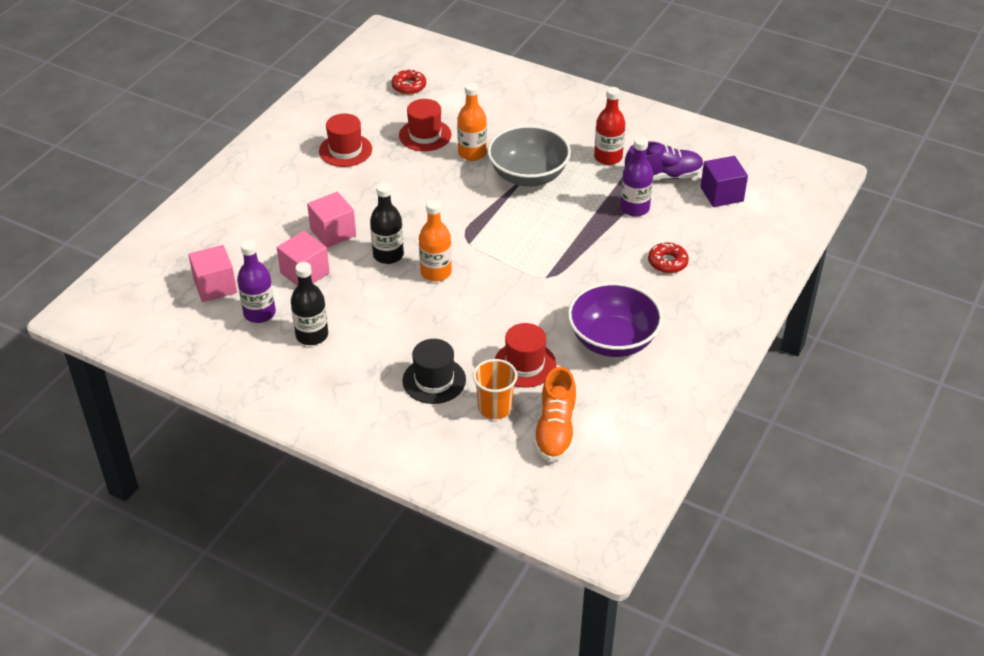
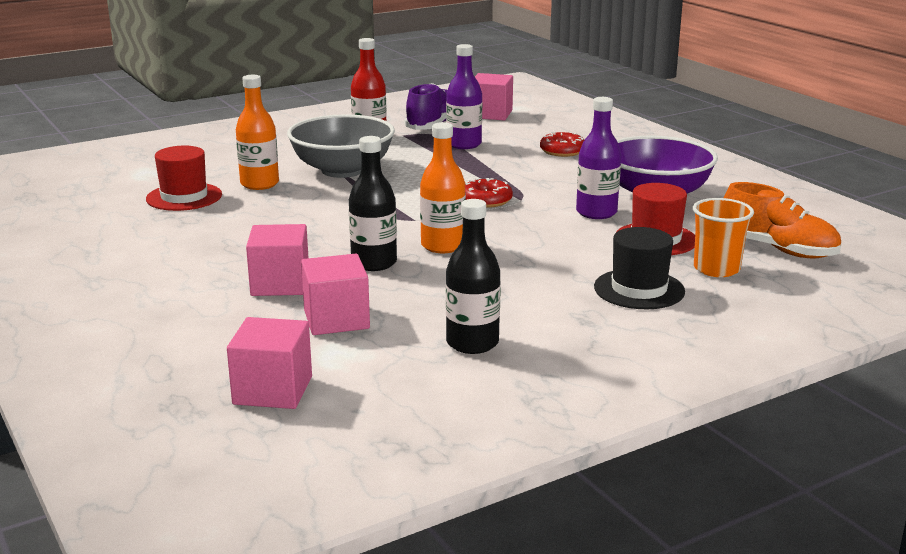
camera: 60 degrees left, 20 degrees down
(259, 313) = (380, 369): purple bottle -> purple bottle (596, 212)
(345, 150) = (129, 241): red hat -> none
(409, 86) = (78, 185): red donut -> red donut (486, 200)
(721, 194) = (491, 114): purple cube -> pink cube

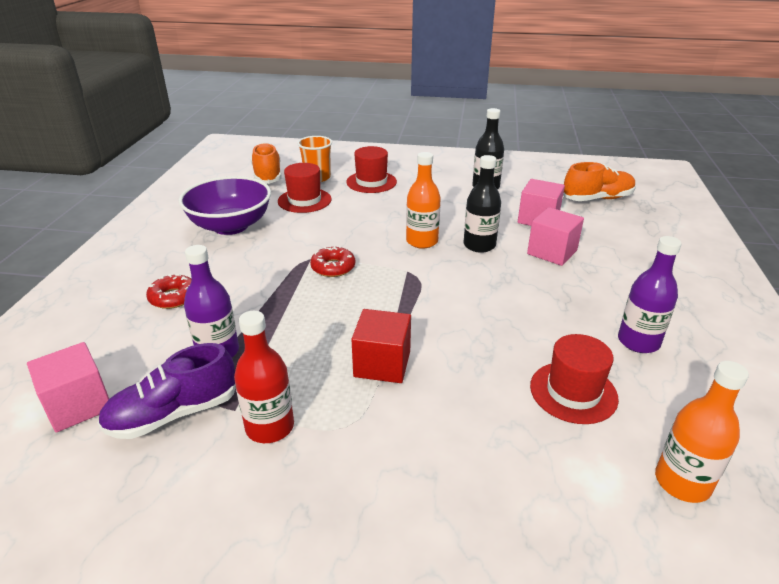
camera: 140 degrees left, 10 degrees up
(259, 184) = (482, 379): orange bottle -> orange bottle (682, 482)
(273, 390) = (597, 199): pink cube -> orange shoe
(342, 170) = (382, 364): grey bowl -> red cube
(596, 212) = (292, 228): purple bottle -> purple bottle (638, 342)
(639, 289) = (371, 182): black hat -> red hat

